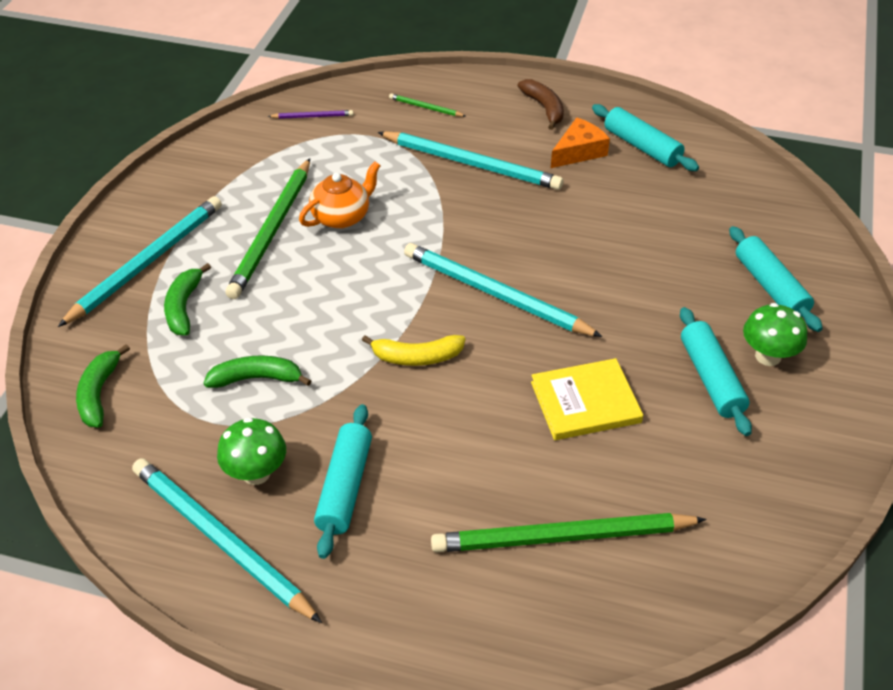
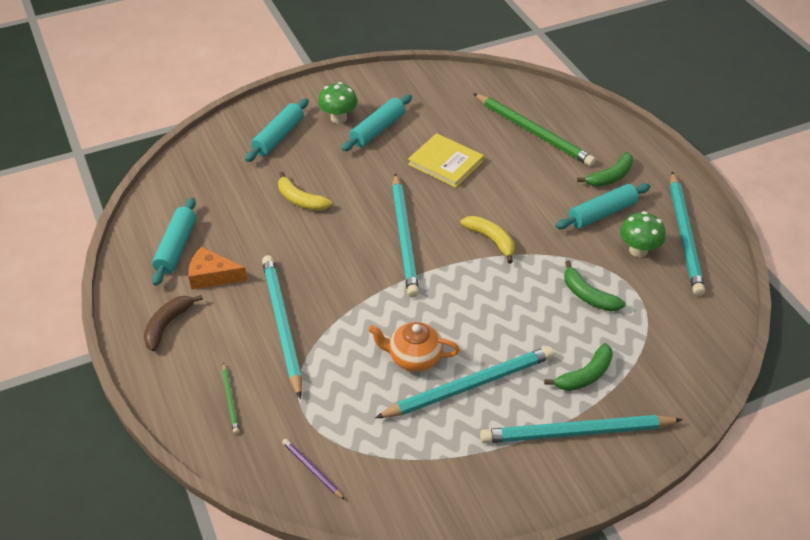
camera: 130 degrees left, 0 degrees up
(99, 394) = (687, 358): green banana -> green banana (610, 177)
(272, 231) = (469, 385): green pencil -> turquoise pencil
(634, 251) = (300, 200): none -> yellow banana

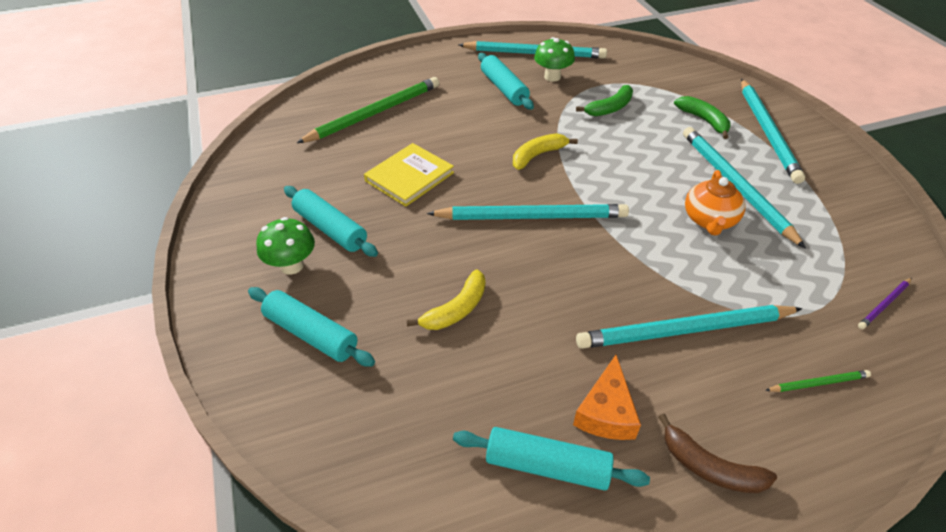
camera: 85 degrees left, 0 degrees up
(610, 177) = (454, 78): green banana -> none

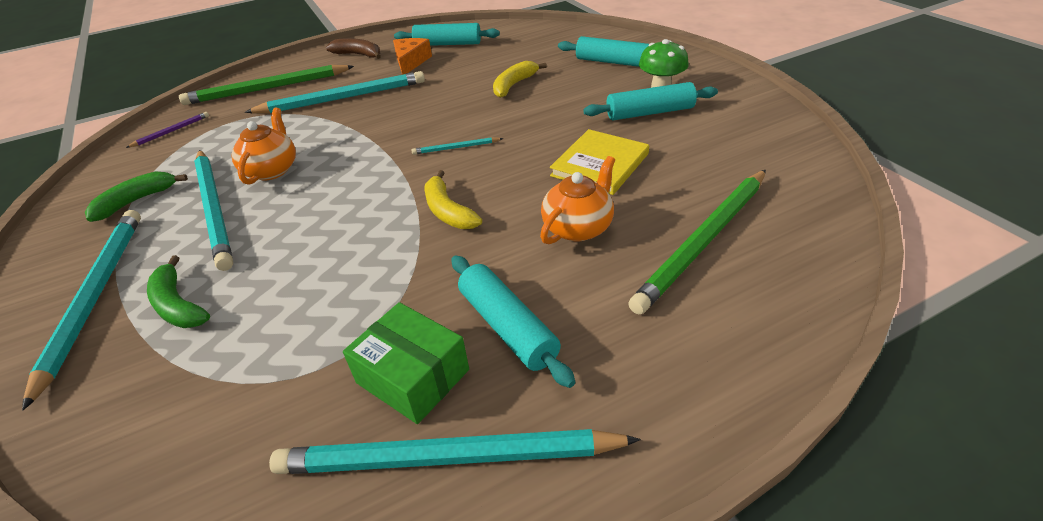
camera: 175 degrees right, 5 degrees down
(330, 229) = (649, 112): turquoise rolling pin -> turquoise rolling pin turned 45 degrees counterclockwise
(447, 131) = (578, 227): none -> orange teapot
(532, 216) = (456, 148): turquoise pencil -> turquoise pencil, size x0.44
(537, 155) = (448, 211): yellow banana -> yellow banana turned 105 degrees clockwise
(552, 77) = (413, 376): green mushroom -> green box
(610, 108) = (322, 308): green banana -> green banana (136, 201)
(818, 383) = (267, 89): green pencil -> green pencil, size x2.25

